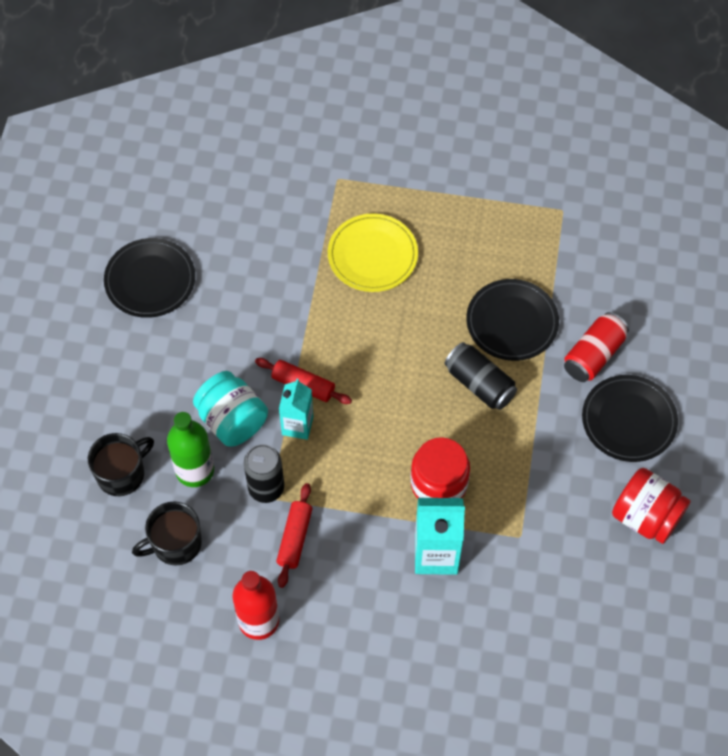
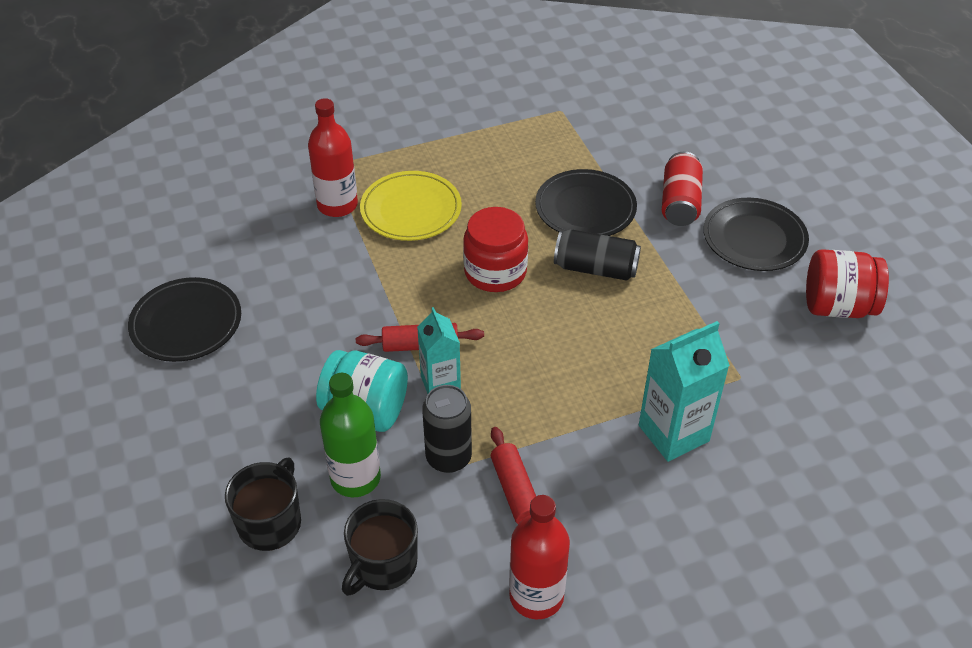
camera: 30 degrees left, 15 degrees down
(319, 222) = (337, 205): none -> red bottle
(439, 483) = (625, 369): red jar -> red jar (495, 272)

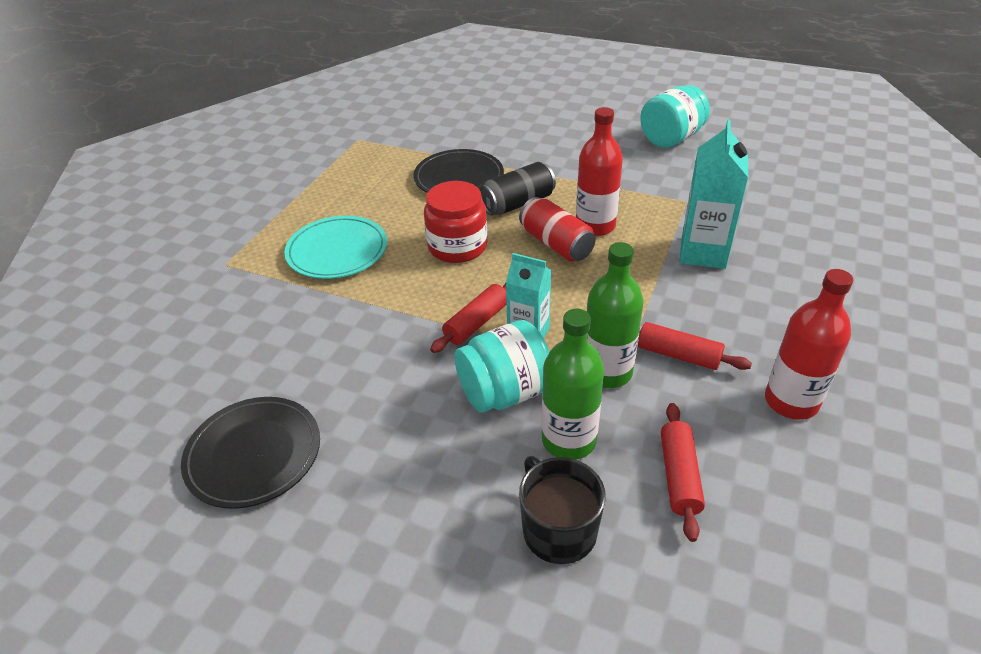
camera: 45 degrees left, 5 degrees down
(337, 205) = (271, 284): red bottle -> red bottle (595, 226)
(383, 564) = (679, 476): black mug -> red rolling pin
(411, 210) = (337, 251): yellow plate -> turquoise plate
(448, 457) = (607, 372): black can -> green bottle
(680, 202) = (510, 143): red can -> red can (556, 244)
(754, 238) = (579, 135): black plate -> none
(837, 306) = (671, 138): red jar -> turquoise jar

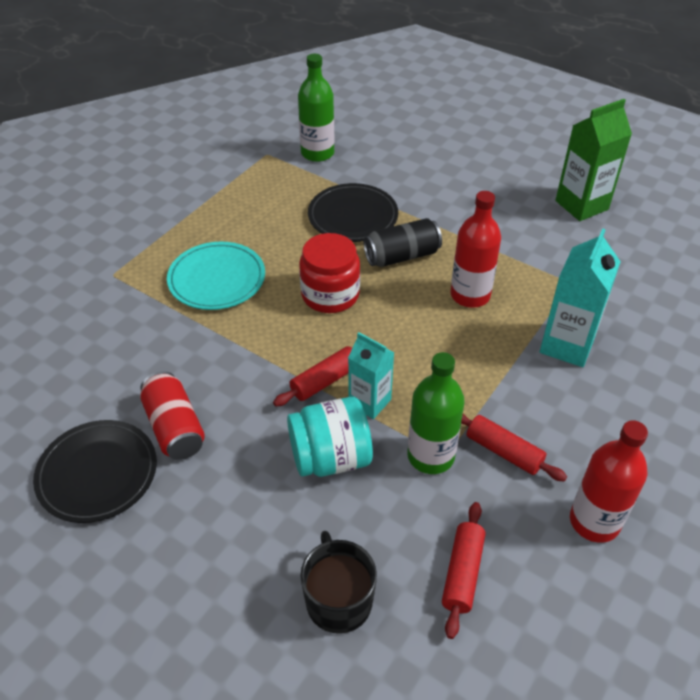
camera: 10 degrees right, 5 degrees up
(556, 244) = (425, 309): red can -> red can (174, 427)
(568, 440) = (374, 517): green bottle -> green bottle (317, 153)
(671, 138) = (581, 205): turquoise jar -> green carton

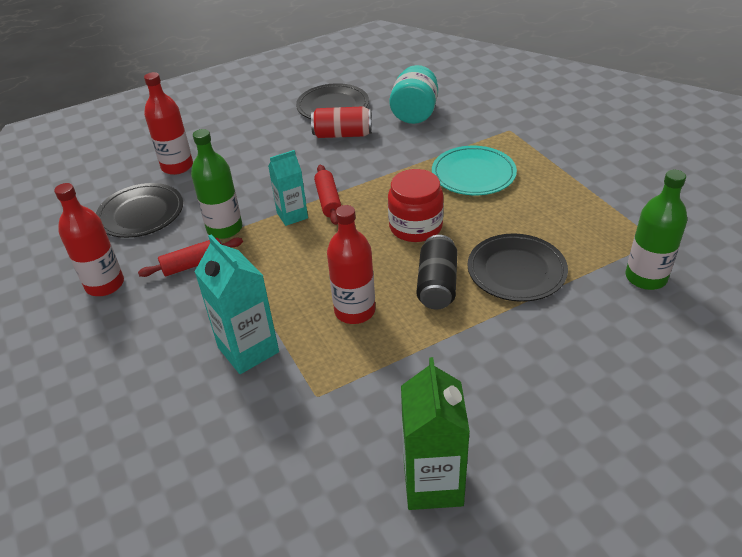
camera: 120 degrees right, 5 degrees down
(330, 458) = (265, 186): turquoise jar -> turquoise jar (414, 113)
(338, 600) = (177, 166): black mug -> red bottle
(462, 573) = (141, 214): red rolling pin -> black plate

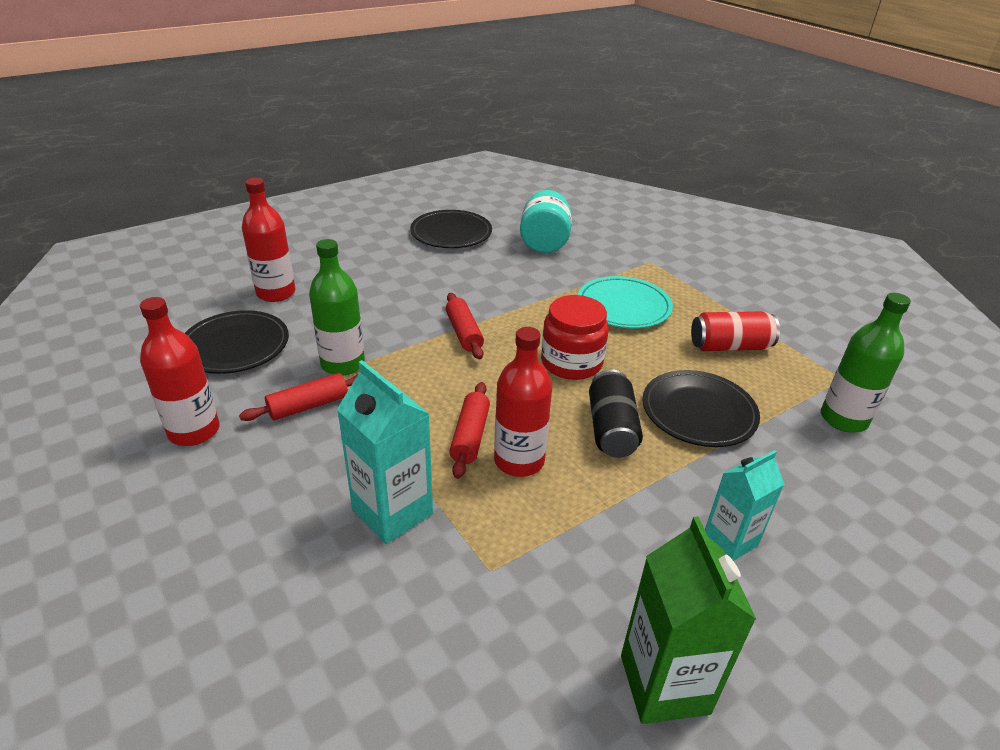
camera: 10 degrees left, 5 degrees down
(292, 215) = (423, 349): turquoise carton -> turquoise carton (730, 540)
(319, 290) = (470, 436): none -> red rolling pin
(342, 134) = (467, 262): red can -> red can (729, 346)

